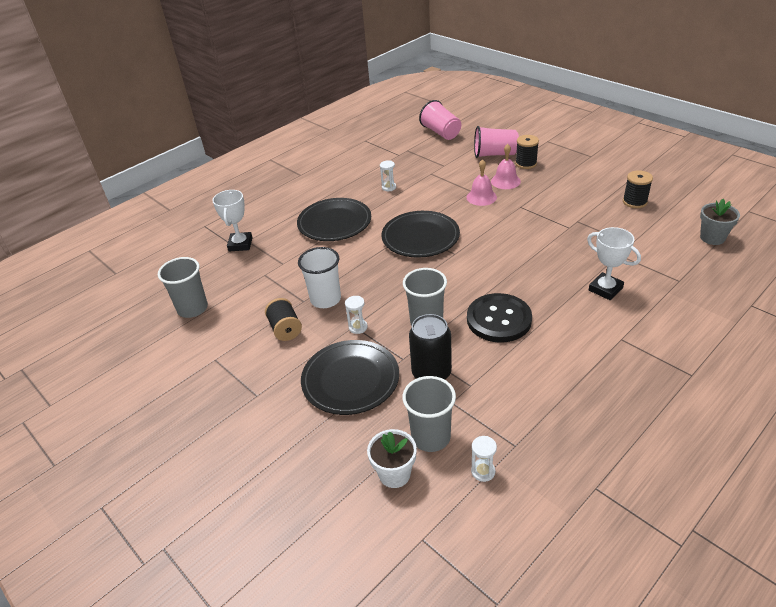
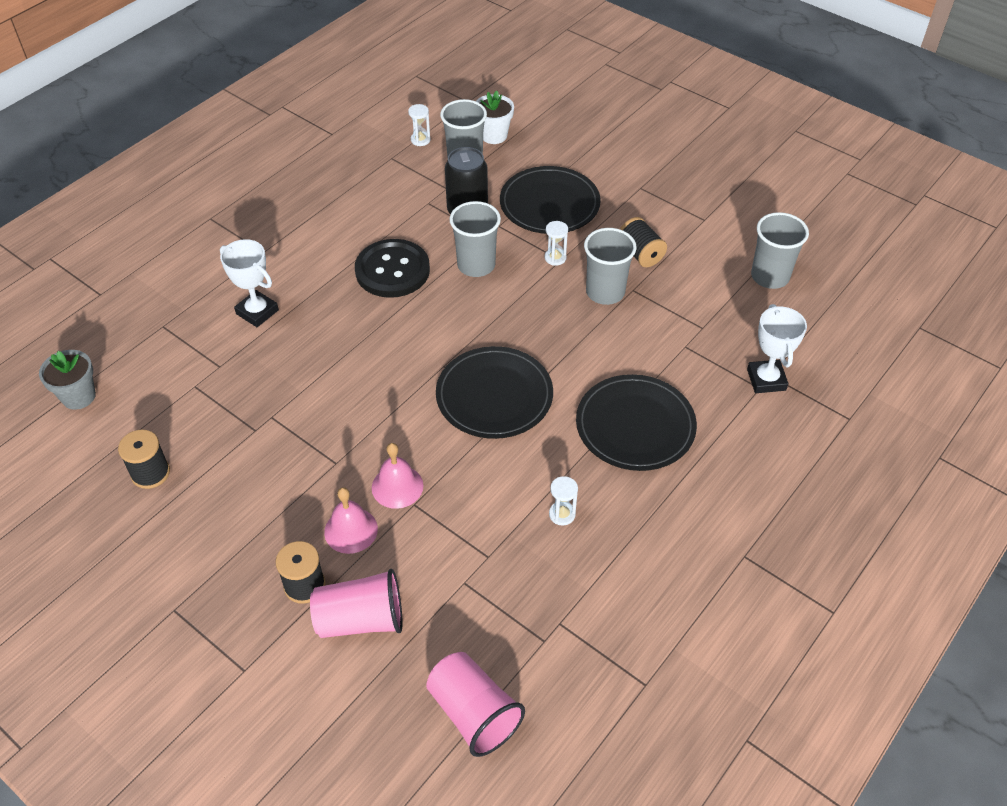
camera: 170 degrees right, 10 degrees up
(325, 299) = (605, 292): white cup -> grey cup

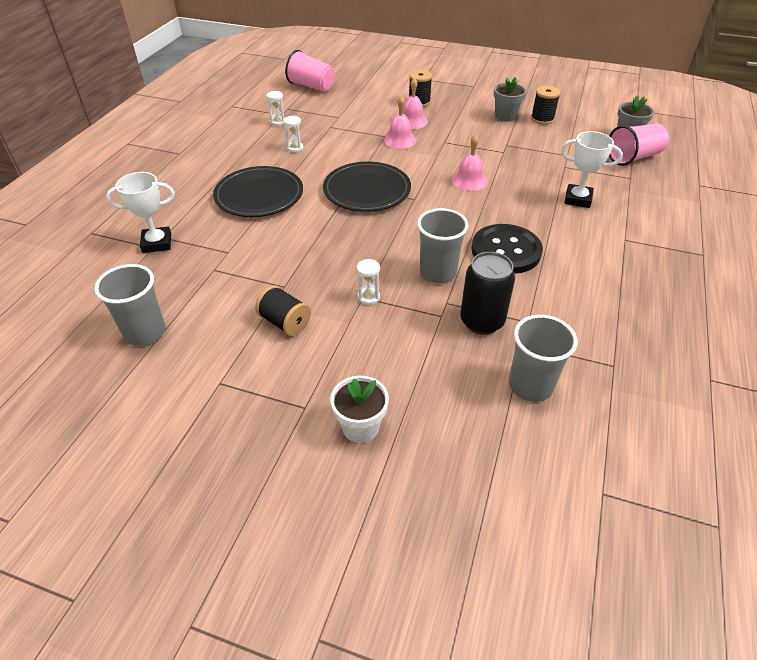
camera: 160 degrees right, 5 degrees down
(198, 497) = (505, 116): none -> grey flower pot
(357, 376) = (469, 180): none -> pink bell
(361, 619) = (382, 98): pink cup -> pink cup (633, 157)
(420, 140) = (605, 401): white hourglass -> white hourglass (278, 122)
(494, 135) = (524, 437): white flower pot -> white flower pot (360, 427)
(549, 204) = (402, 354): black plate -> none
(605, 292) = (309, 278): grey cup -> none
(766, 380) = (157, 243): white trophy -> white trophy turned 75 degrees counterclockwise

